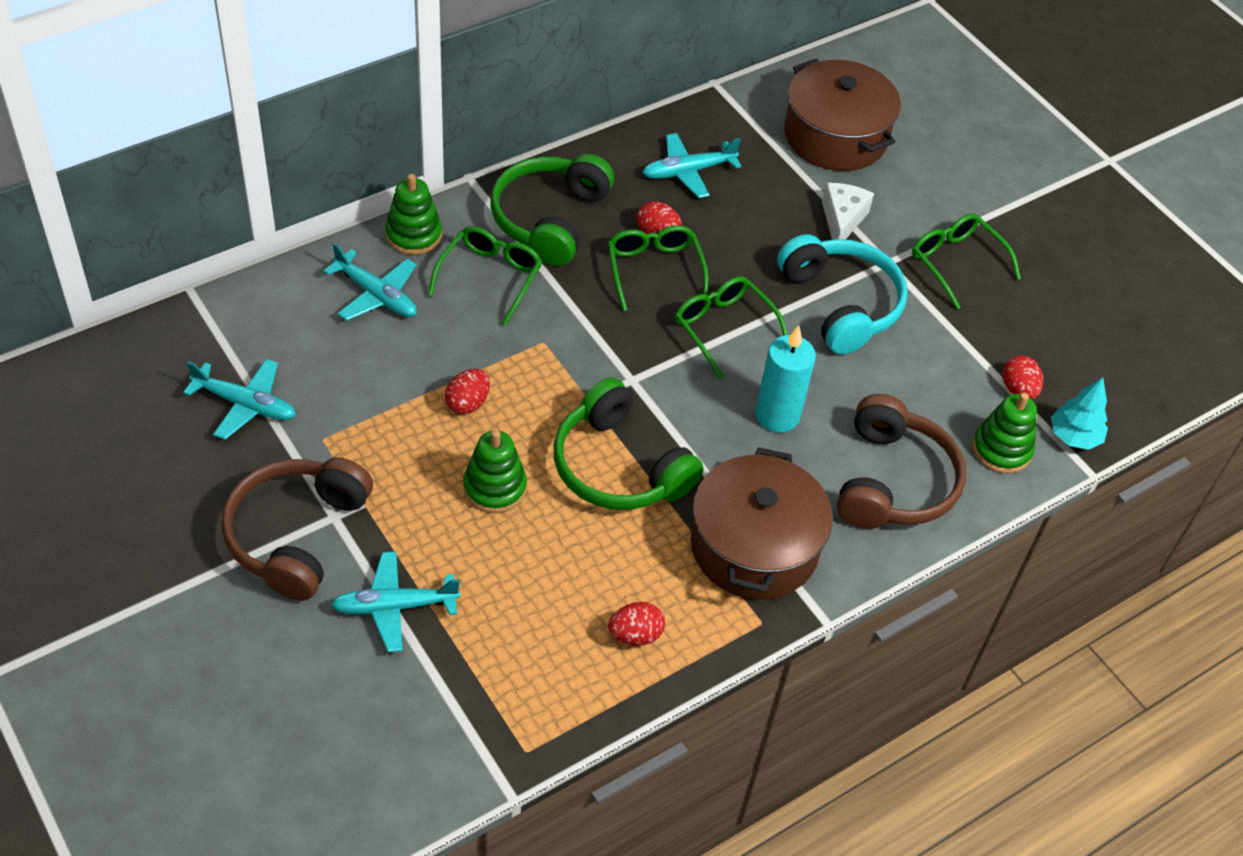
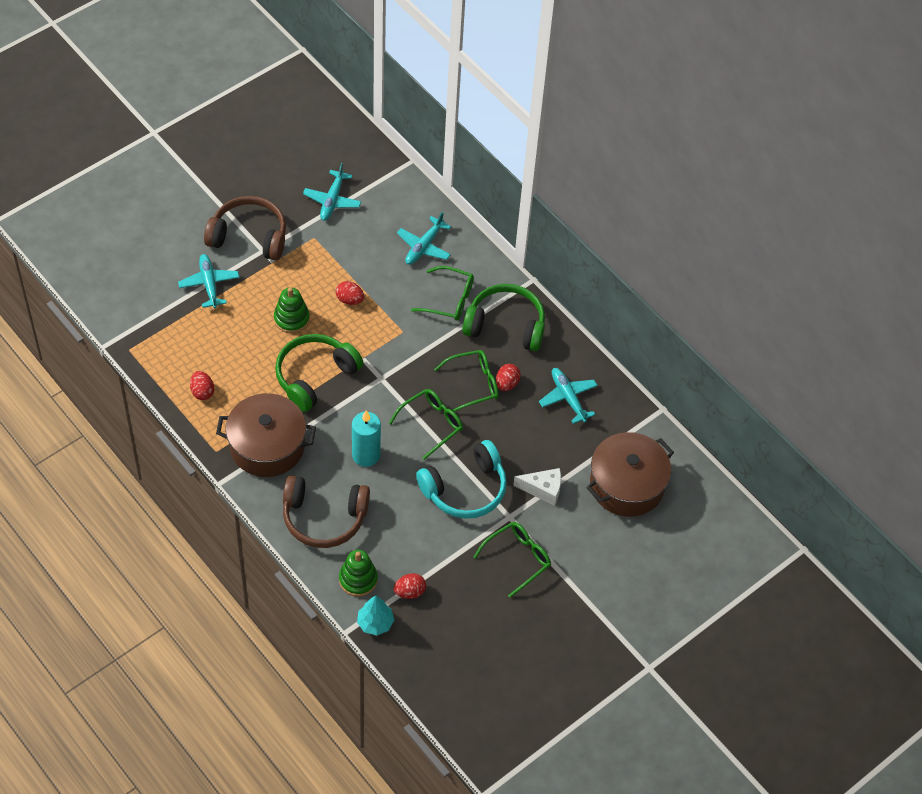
camera: 85 degrees right, 5 degrees up
(414, 235) = (476, 258): green stacking toy -> none

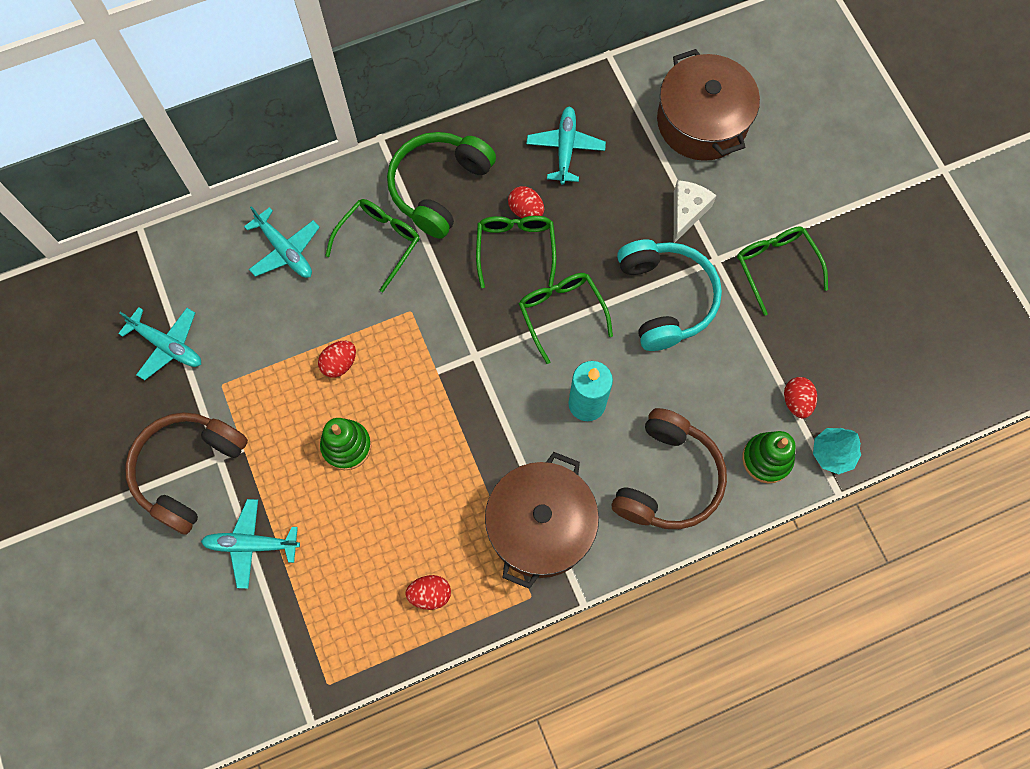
camera: 70 degrees left, 15 degrees up
(315, 376) = (448, 438): green headphones -> none
(568, 398) = (565, 148): turquoise plane -> turquoise plane turned 105 degrees clockwise

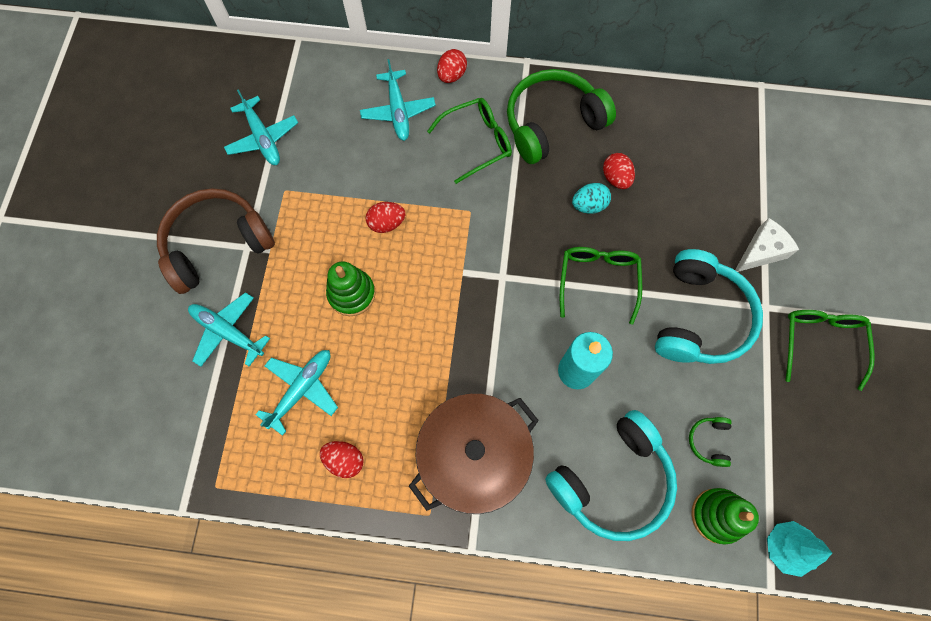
camera: 30 degrees right, 0 degrees up
(515, 248) = (589, 205): green glasses -> turquoise egg
(565, 148) = (679, 144): turquoise plane -> turquoise plane (301, 389)
(667, 479) = (612, 480): brown headphones -> turquoise headphones
(702, 121) = (817, 181): brown pot -> none
(728, 401) = (709, 441): none -> green headphones
(796, 401) = (775, 478): red egg -> red egg (451, 75)

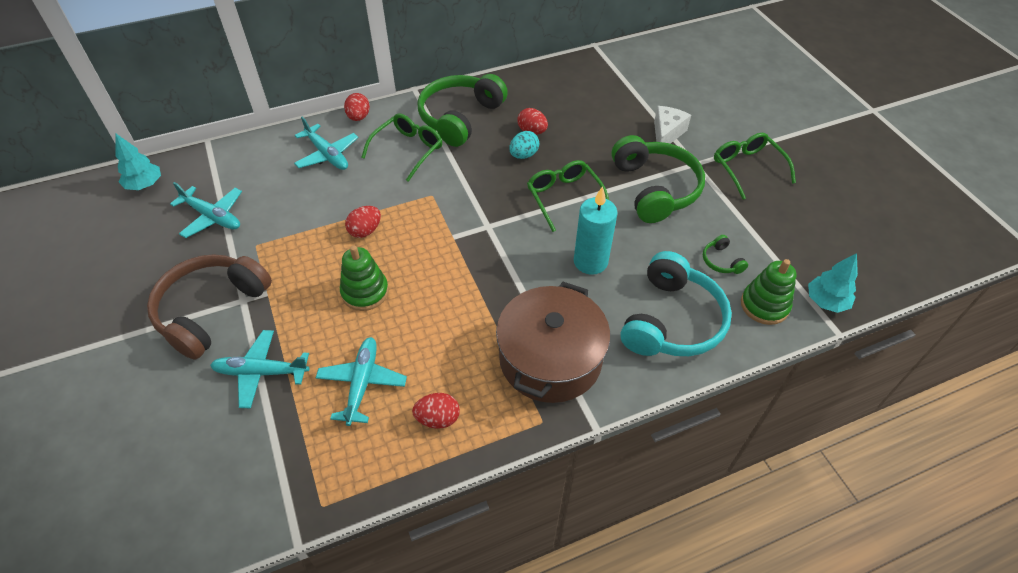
camera: 30 degrees left, 20 degrees down
(222, 70) = (145, 185): none -> turquoise tree
(699, 317) = (655, 189): turquoise headphones -> green headphones

